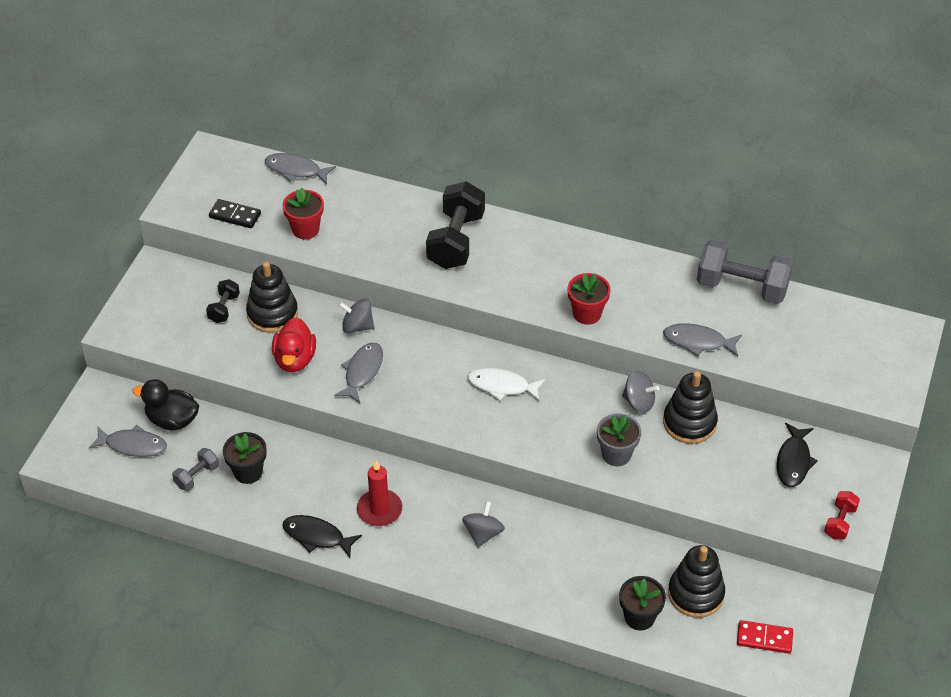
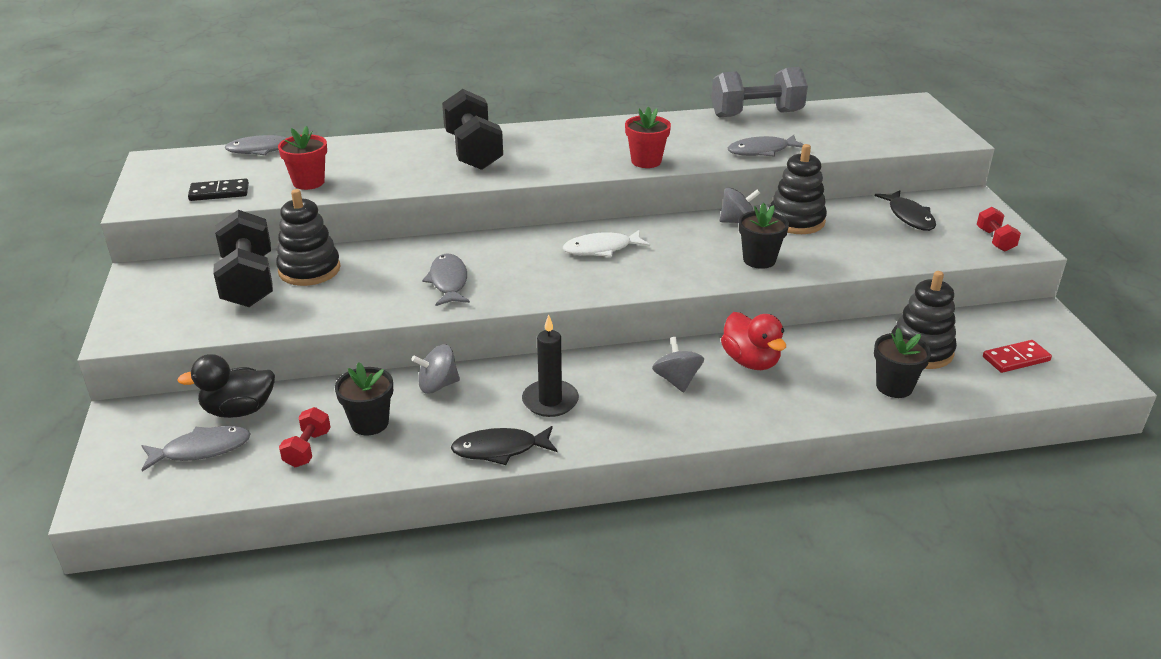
camera: 30 degrees left, 15 degrees down
(197, 476) = (307, 449): grey dumbbell -> red dumbbell
(224, 308) = (248, 281): black dumbbell -> black dumbbell, size x2.02
(295, 359) = (364, 295): red duck -> red duck (750, 361)
(357, 326) = (413, 252): grey spinning top -> grey spinning top (437, 385)
(379, 510) = (550, 401): red candle -> black candle
(616, 454) = (759, 260): grey flower pot -> black flower pot

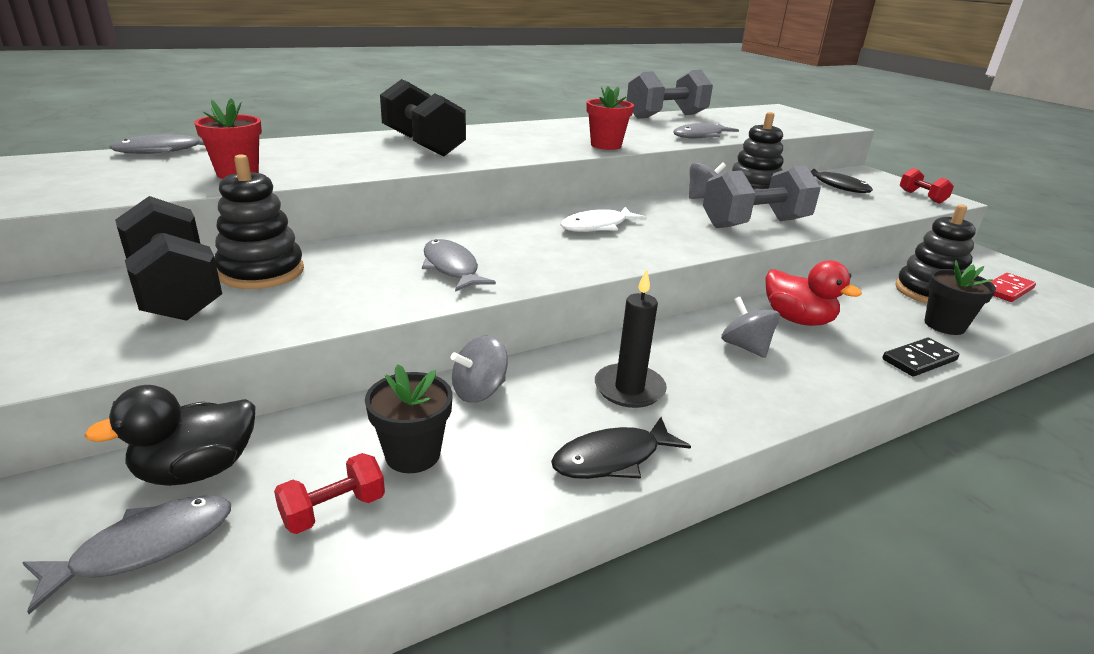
camera: 20 degrees left, 5 degrees down
(219, 192) = (112, 187): black domino -> black domino (919, 360)
(307, 449) = (333, 510): red dumbbell -> red dumbbell turned 60 degrees clockwise
(759, 260) = (755, 223): black flower pot -> grey dumbbell

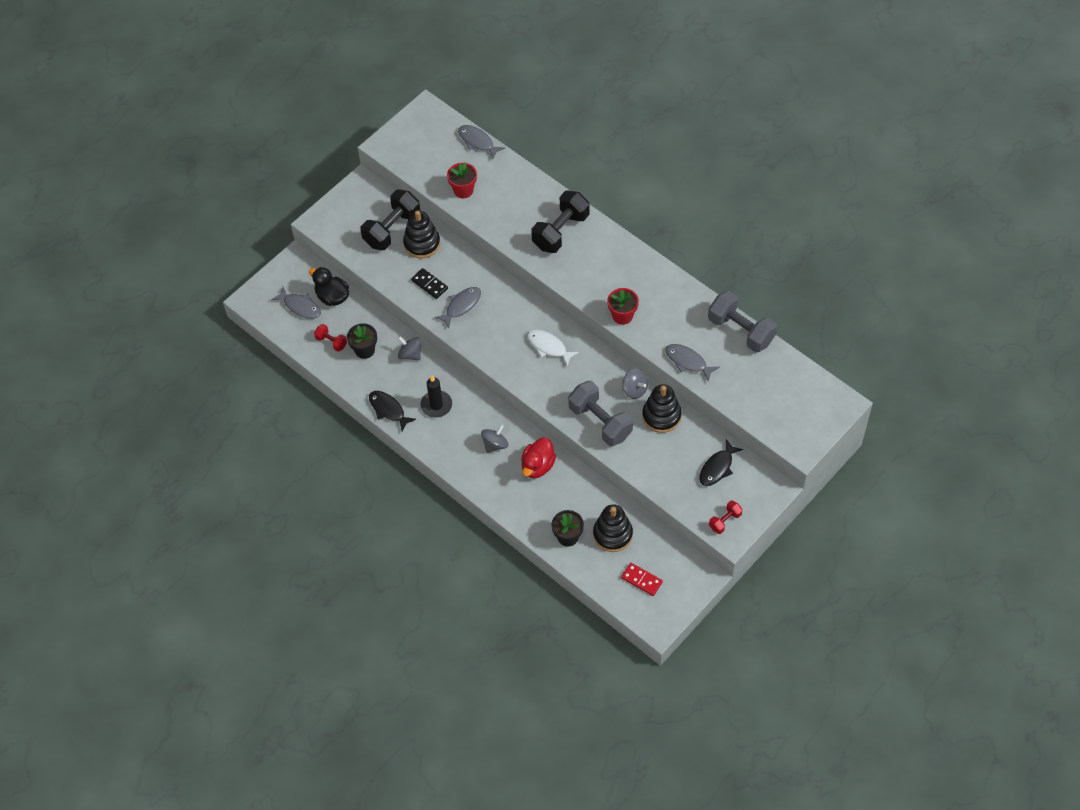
camera: 75 degrees right, 30 degrees up
(919, 360) = (519, 520): black domino -> black domino (429, 284)

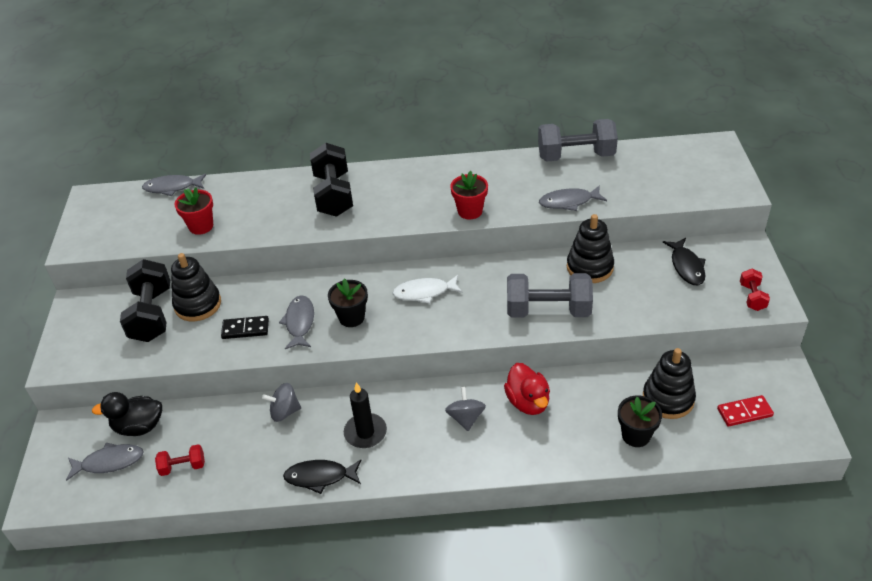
camera: 45 degrees left, 15 degrees down
(364, 350) = (230, 445): black flower pot -> black flower pot (351, 317)
(635, 389) = (541, 266): grey spinning top -> none

